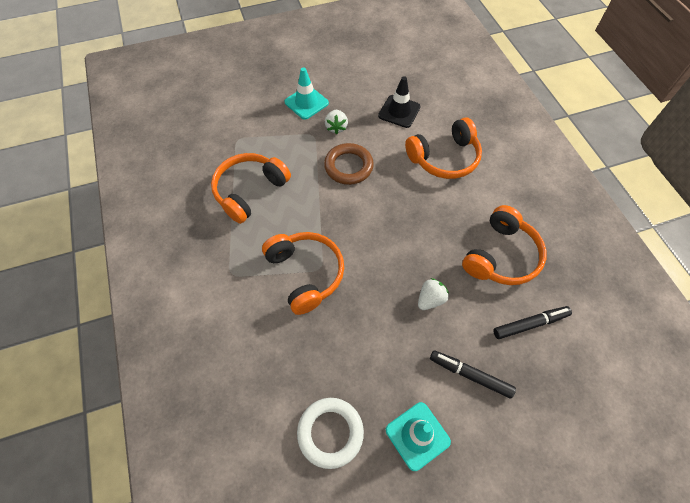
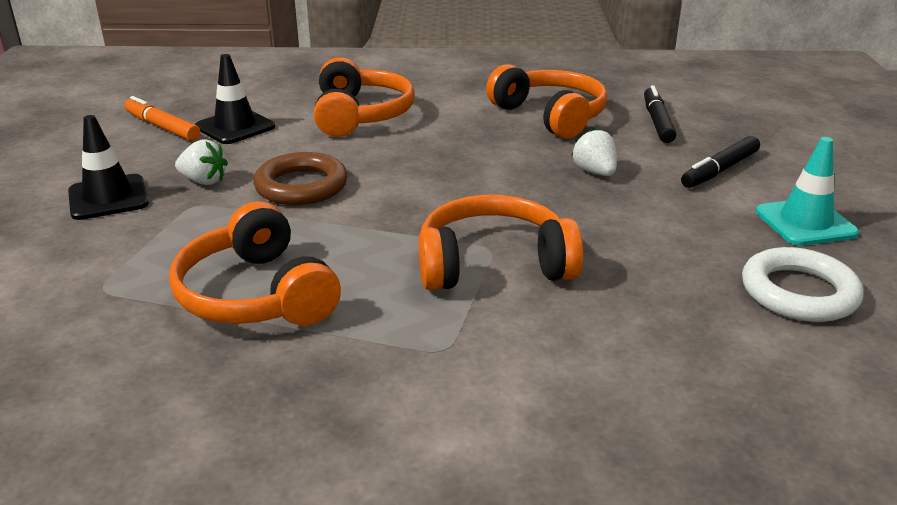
camera: 70 degrees left, 30 degrees down
(306, 103) = (108, 198): turquoise traffic cone -> black traffic cone
(383, 84) = (162, 127): none -> orange marker

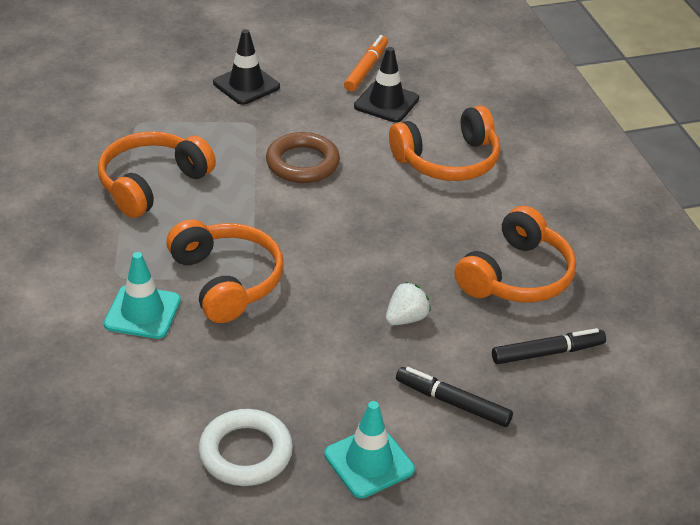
camera: 70 degrees right, 10 degrees up
(204, 181) = (288, 116): white strawberry -> none
(531, 336) = (142, 312): none -> turquoise traffic cone

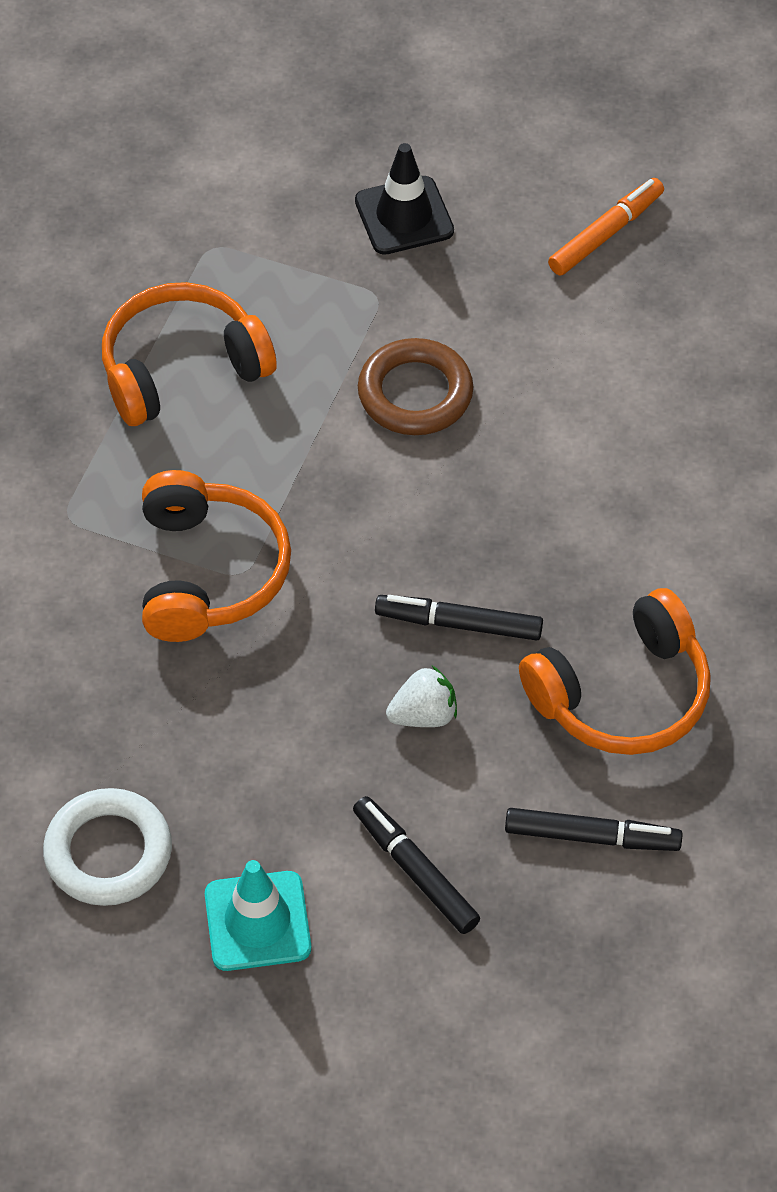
camera: 25 degrees right, 15 degrees up
(142, 312) = (74, 589): turquoise traffic cone -> none
(386, 102) = (602, 311): black traffic cone -> none
(398, 267) = (459, 624): none -> black marker
(448, 161) = (636, 453): orange headphones -> none

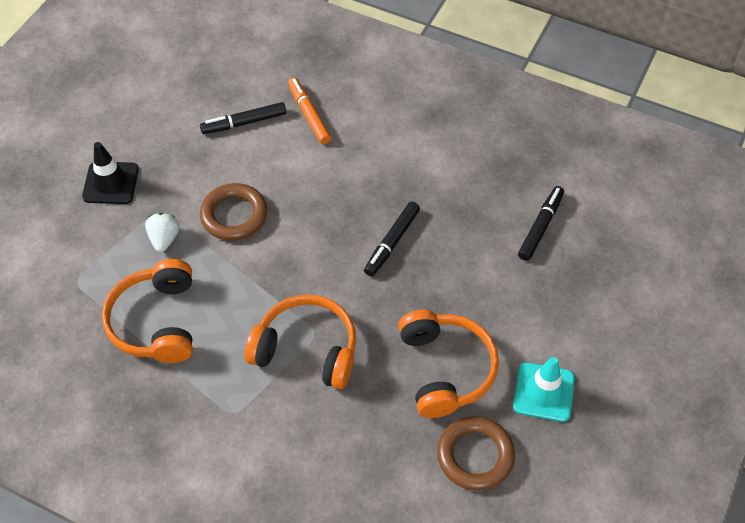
camera: 70 degrees left, 0 degrees up
(108, 852) = (475, 455): white ring -> brown ring
(415, 871) = (535, 309): black marker -> black marker (244, 123)
(424, 715) = (442, 275): white strawberry -> white strawberry (164, 239)
(605, 234) = (175, 102): orange marker -> orange marker (309, 115)
(622, 694) = (463, 187): orange headphones -> orange headphones (446, 369)

